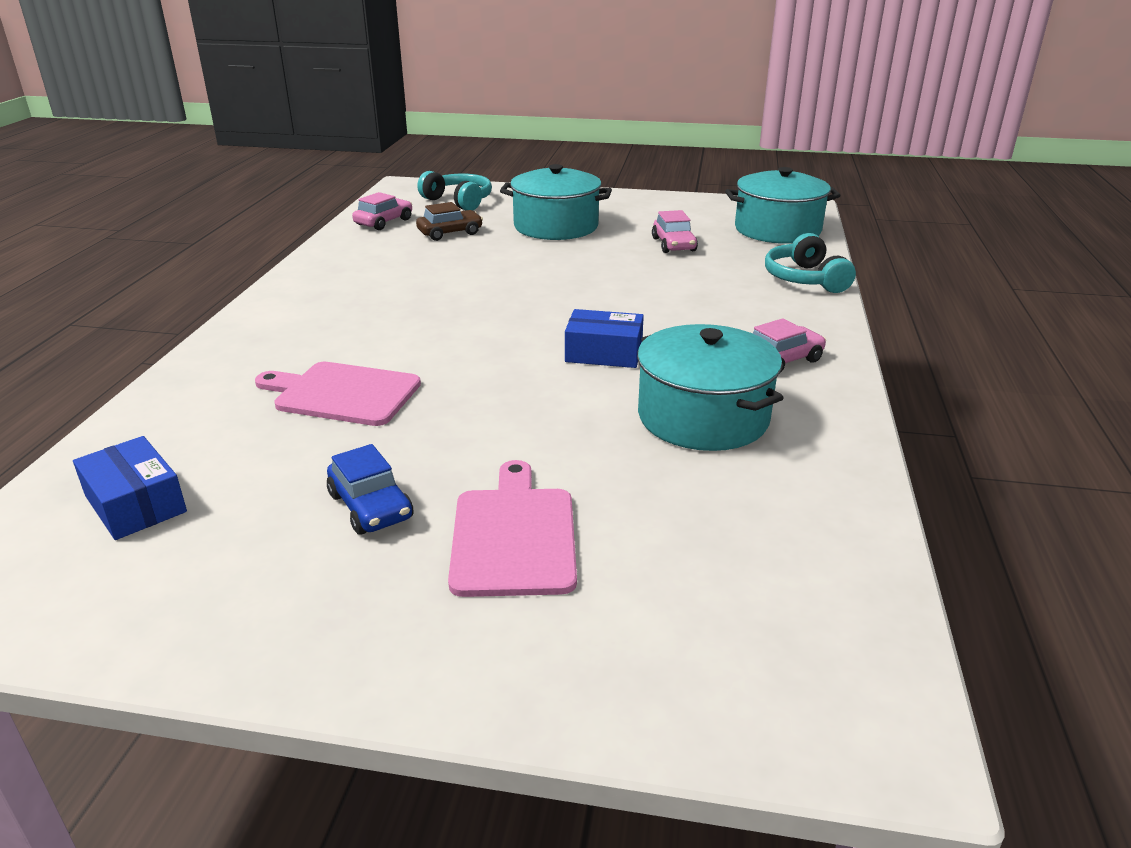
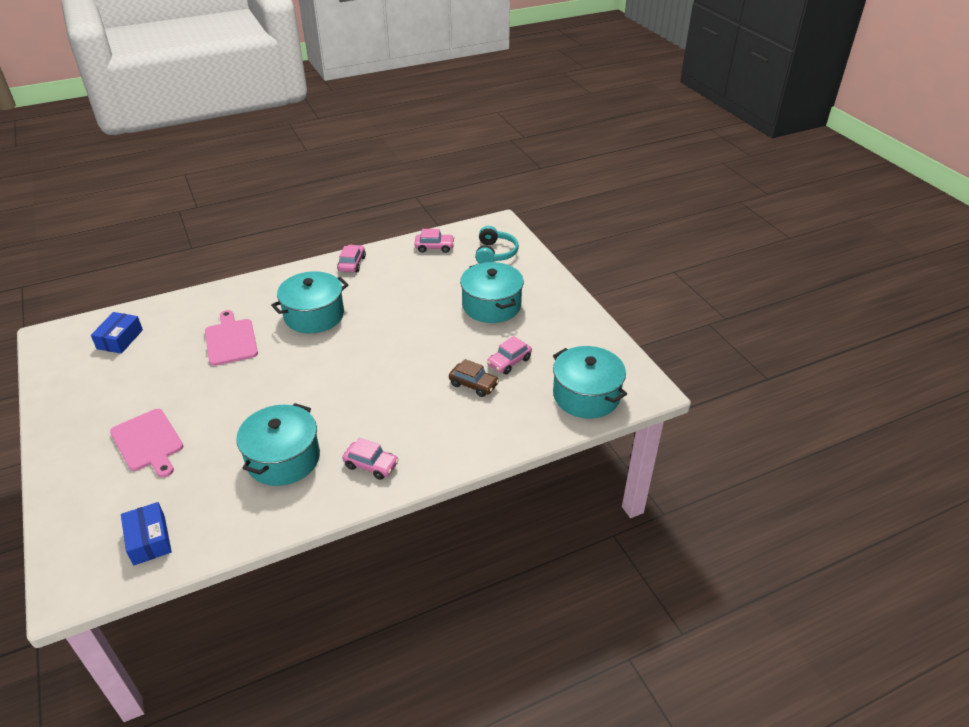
camera: 55 degrees right, 10 degrees up
(320, 270) = (352, 264): none -> pink car
(371, 506) = (148, 395): blue car -> none
(394, 320) = (314, 315): none -> turquoise pot
(450, 233) = (441, 275): brown car -> brown car (473, 384)
(514, 535) = (148, 442): pink cutting board -> pink cutting board turned 90 degrees clockwise
(604, 353) = (330, 397): blue box -> blue box (149, 540)
(805, 279) = (504, 437): turquoise headphones -> none

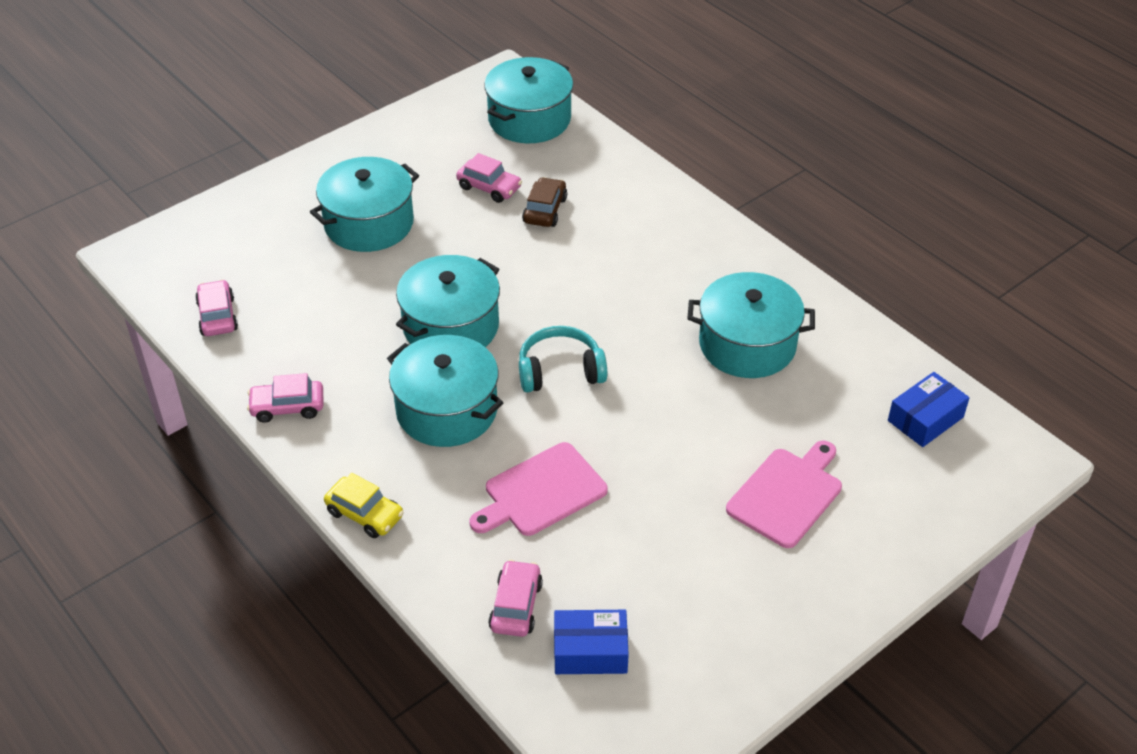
camera: 105 degrees left, 5 degrees up
(262, 280) = (365, 514): none -> yellow car
(371, 465) = (719, 265): pink car -> pink car (516, 606)
(380, 326) = (451, 326): none -> turquoise pot
(495, 253) = (226, 243): turquoise headphones -> turquoise headphones (560, 371)

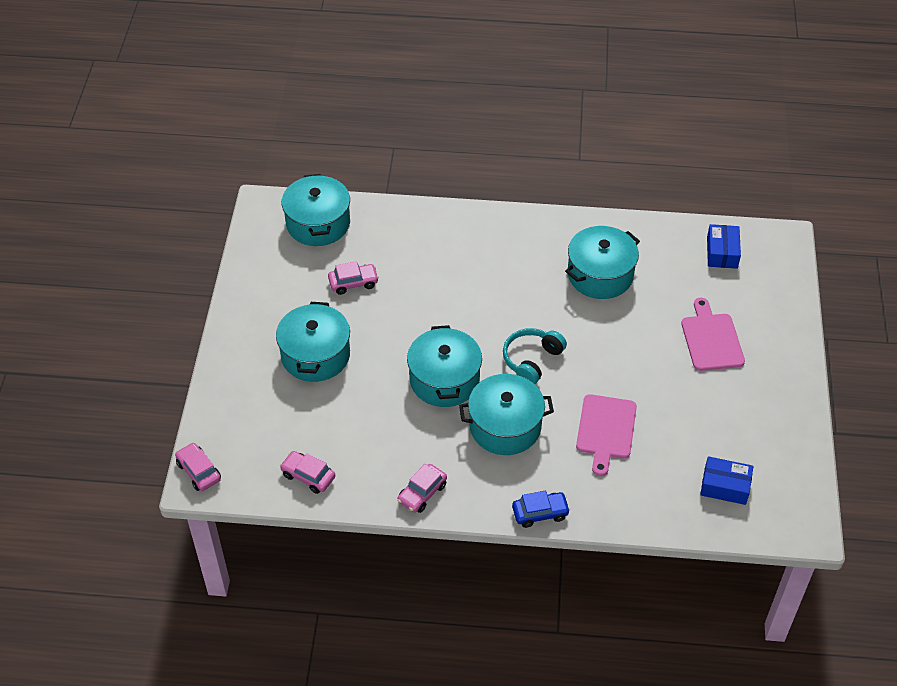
camera: 45 degrees left, 5 degrees up
(365, 514) = (540, 513): yellow car -> blue car
(516, 606) = (667, 494): pink car -> pink car (198, 471)
(545, 210) = (402, 274): brown car -> none
(590, 651) = (725, 486): blue box -> blue box turned 60 degrees clockwise

